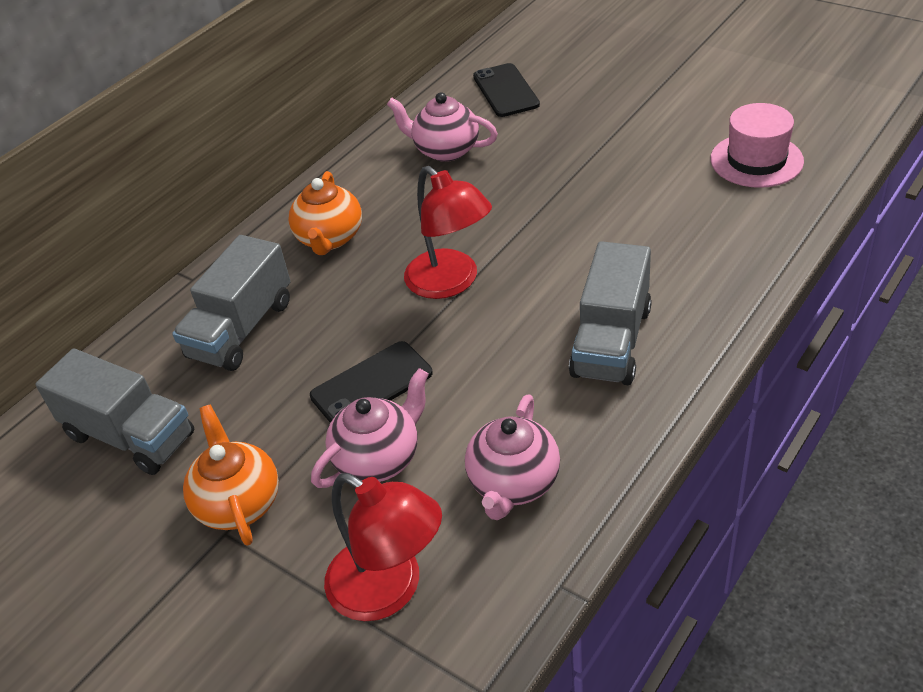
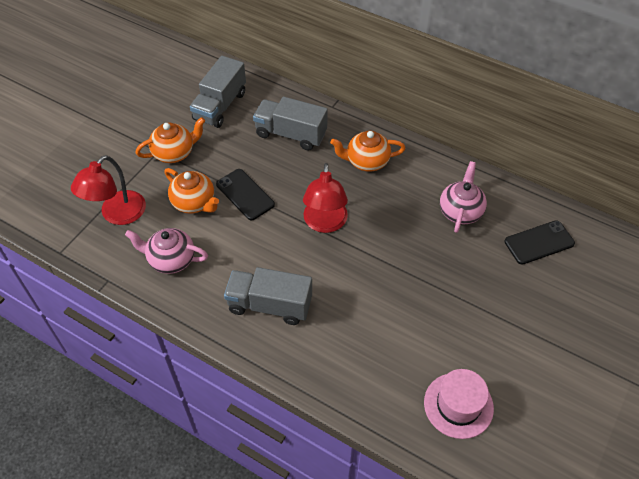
camera: 80 degrees right, 10 degrees up
(379, 458) = (194, 203): pink teapot -> orange teapot
(451, 283) = (325, 223): red lamp -> red lamp turned 45 degrees counterclockwise

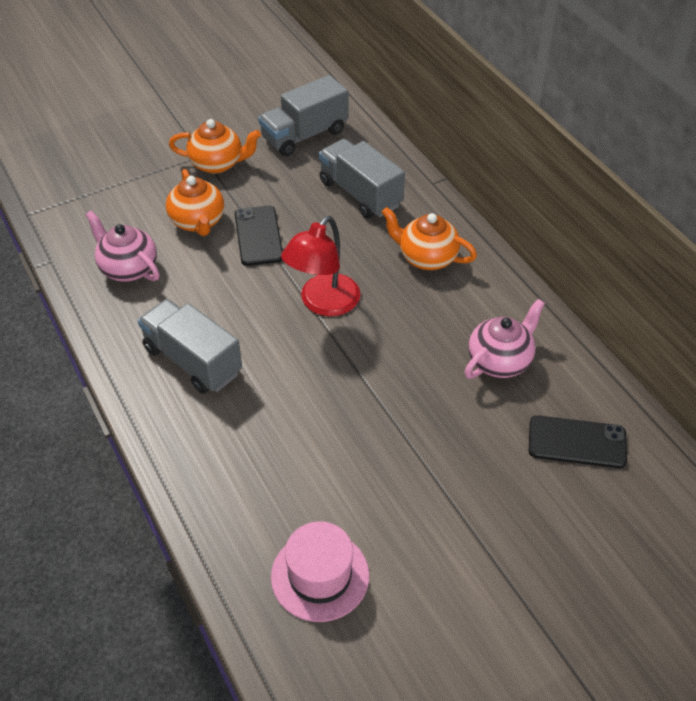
camera: 30 degrees right, 5 degrees down
(117, 215) = (111, 201): red lamp -> none

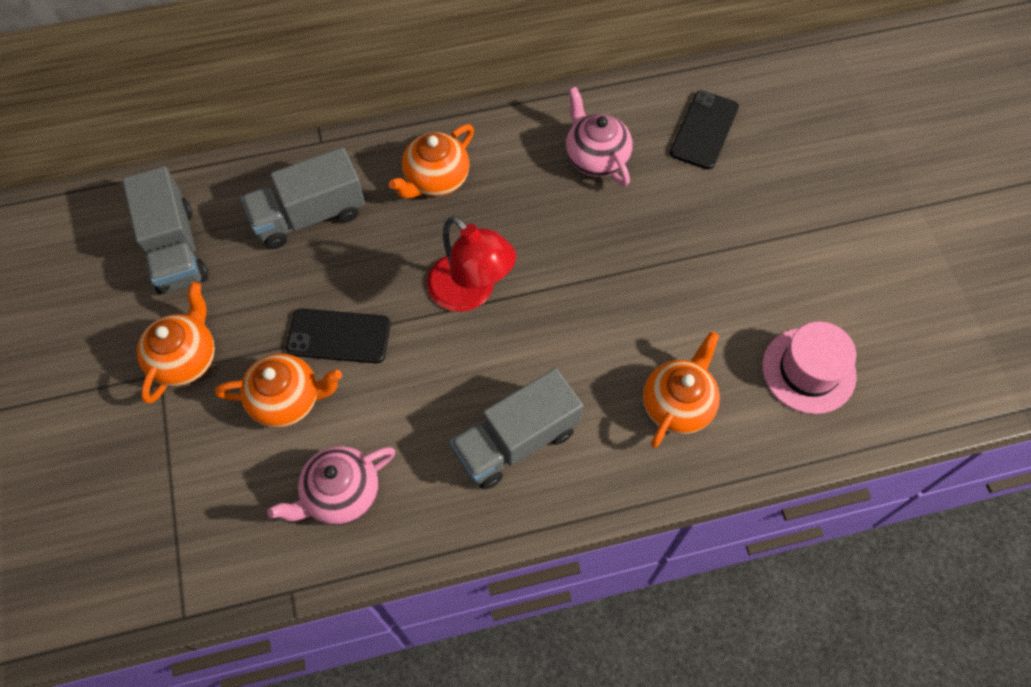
camera: 75 degrees left, 15 degrees up
(254, 469) = (677, 404): none -> orange teapot

